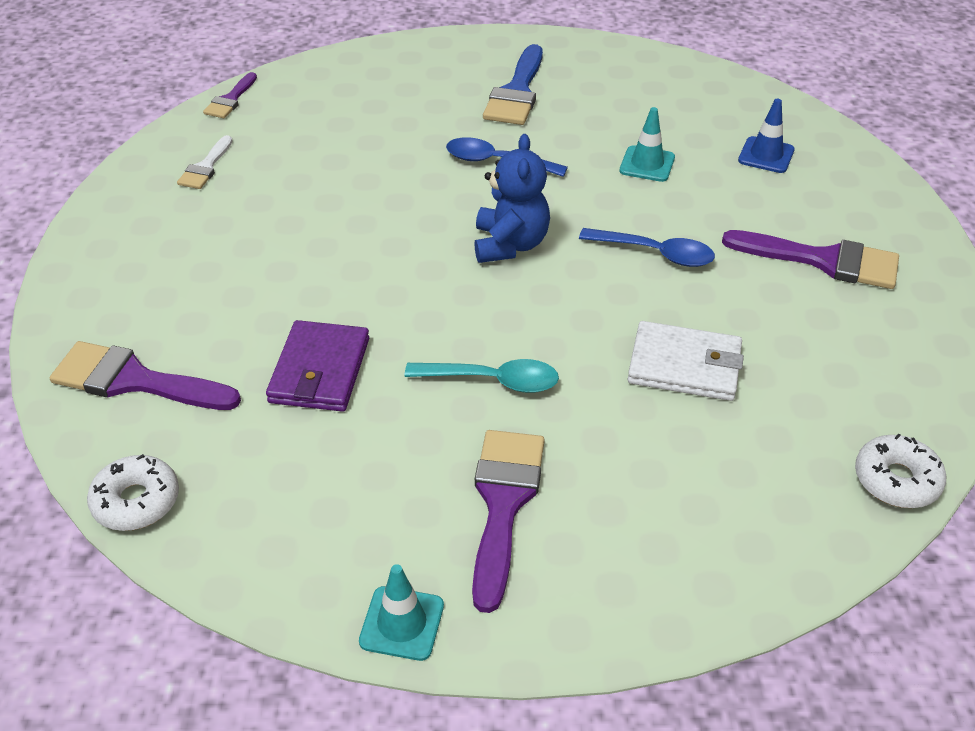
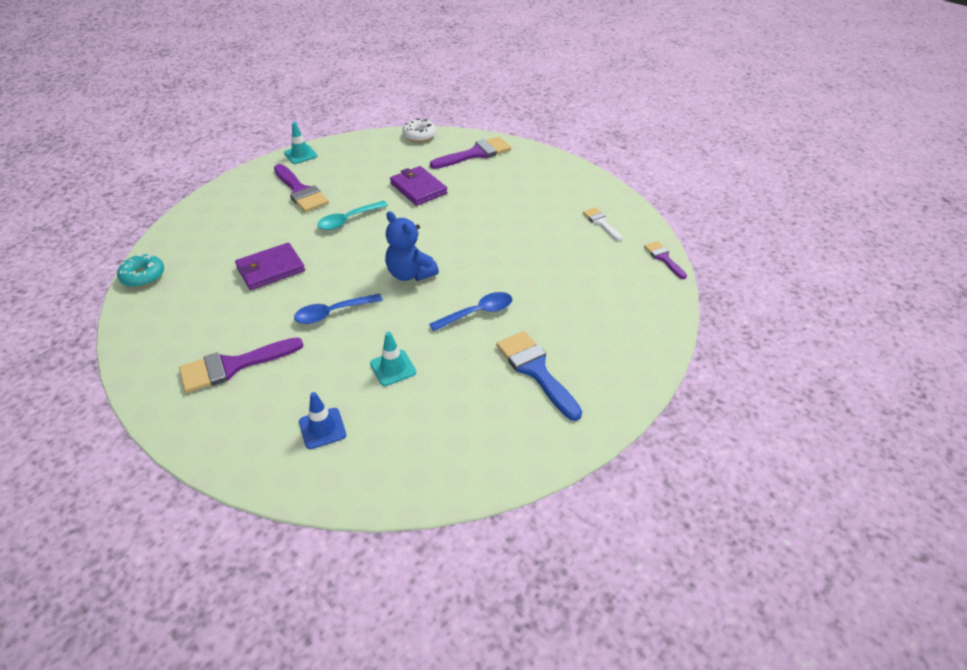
camera: 135 degrees right, 0 degrees up
(684, 366) = (270, 269): white wallet -> purple wallet
(896, 480) = (143, 276): white donut -> turquoise donut

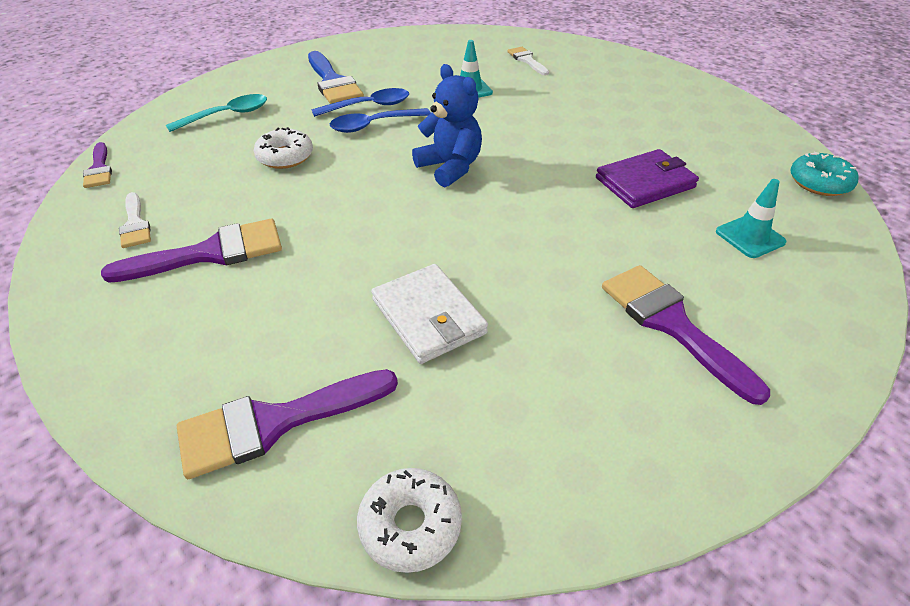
camera: 175 degrees left, 0 degrees up
(233, 366) = (629, 97): purple brush -> purple brush (210, 253)
(300, 154) = (732, 453): turquoise traffic cone -> turquoise traffic cone (750, 237)
(322, 428) = (527, 60): blue traffic cone -> white brush
(332, 313) = (542, 132): blue spoon -> blue spoon (369, 106)
(348, 220) = (555, 252): turquoise spoon -> turquoise spoon (227, 115)
(418, 188) = (428, 316): purple wallet -> white wallet
(536, 276) = (285, 157): none -> white donut

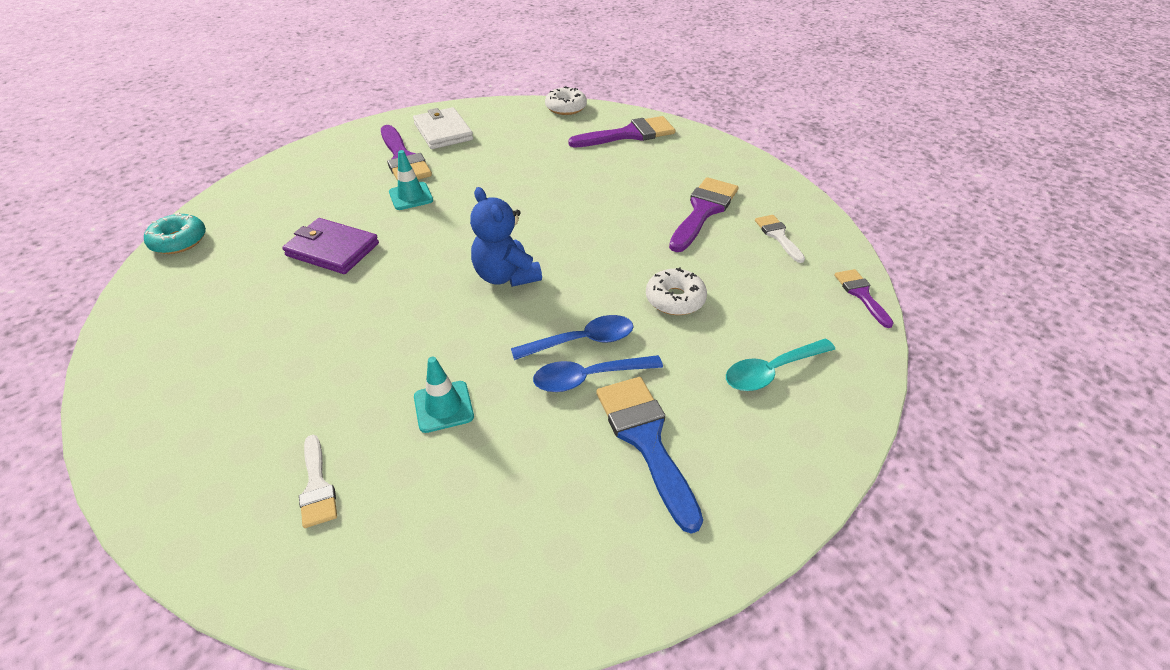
camera: 175 degrees left, 0 degrees up
(210, 253) = (703, 211): purple brush -> purple brush turned 135 degrees clockwise
(428, 316) = (547, 169): white wallet -> white wallet (443, 131)
(645, 183) = (332, 249): purple wallet -> purple wallet turned 45 degrees clockwise
(750, 237) = (297, 201): turquoise traffic cone -> turquoise traffic cone (411, 196)

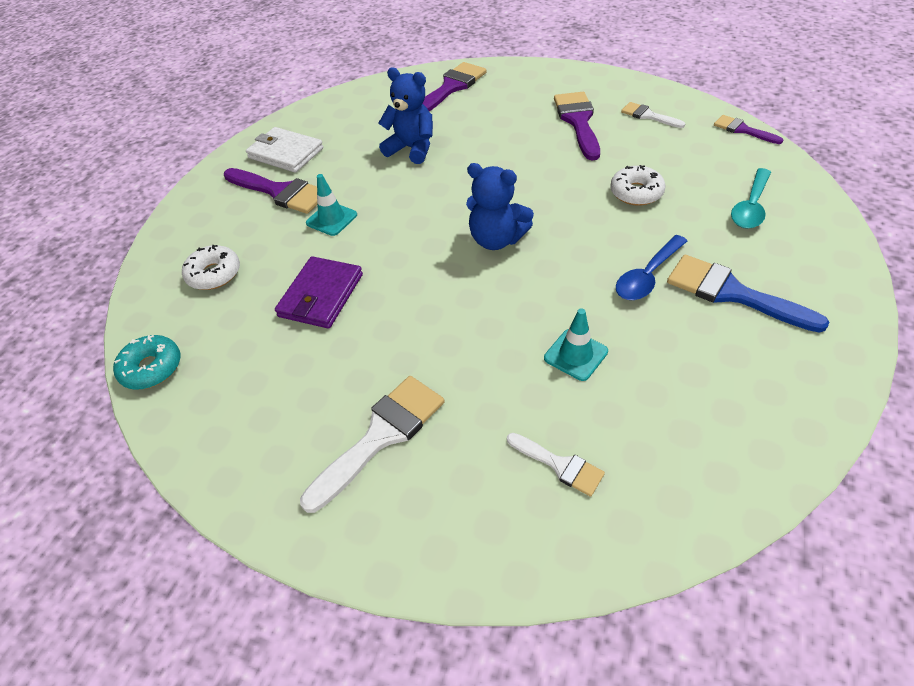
camera: 30 degrees left, 5 degrees up
(237, 377) = (381, 436): none -> white brush
(332, 249) = (321, 295): purple wallet -> purple wallet turned 60 degrees counterclockwise
(535, 170) = (412, 149): none -> blue teddy bear
(566, 107) = (370, 88): white donut -> white donut (214, 274)
(582, 341) = (611, 254): blue spoon -> none

